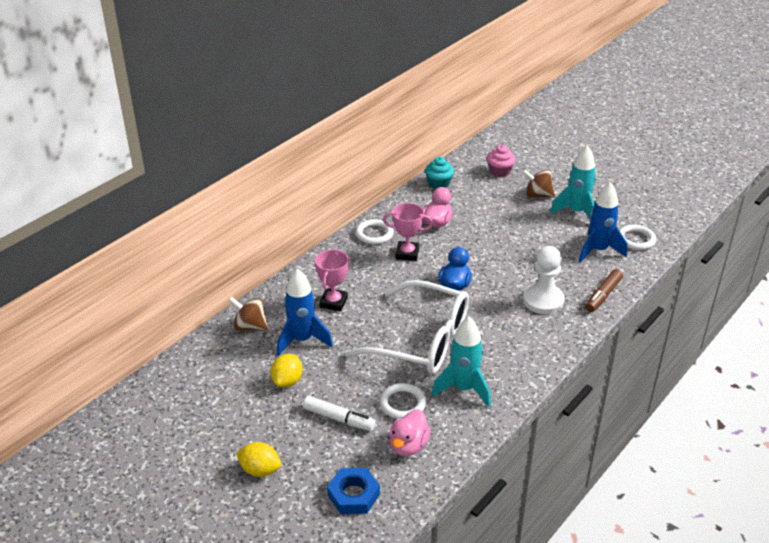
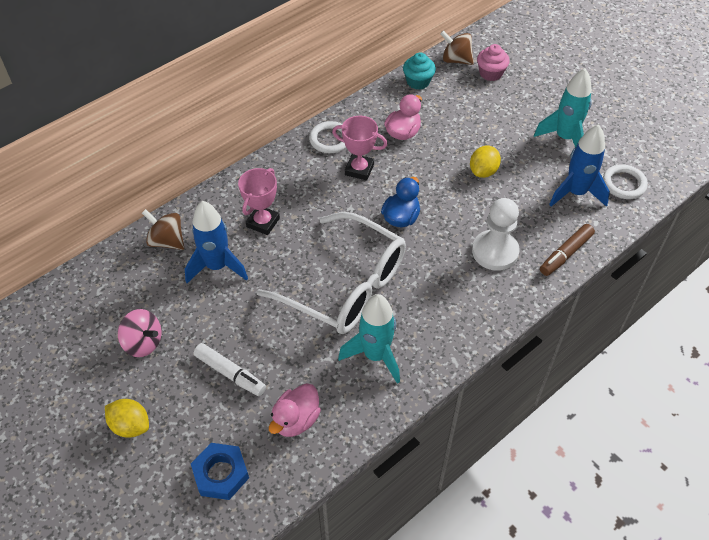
camera: 10 degrees right, 15 degrees up
(252, 406) = (143, 343): none -> pink spinning top
(287, 381) = (188, 317): yellow lemon -> yellow lemon (483, 171)
(403, 404) = (304, 365): white ring -> none
(537, 195) = (525, 110): brown spinning top -> brown spinning top (456, 60)

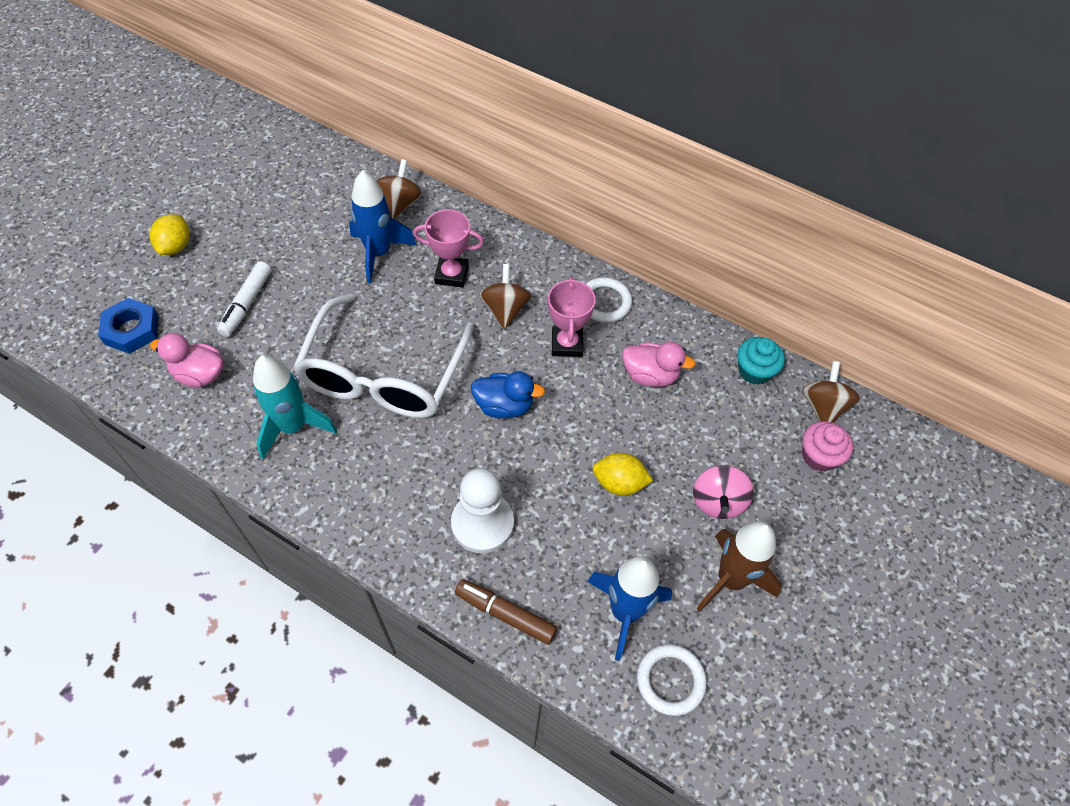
camera: 70 degrees right, 5 degrees up
(143, 343) = (270, 226): pink spinning top -> pink spinning top (717, 501)
(312, 197) = (505, 309): none -> brown spinning top
(564, 138) = (730, 580): turquoise rocket -> brown rocket

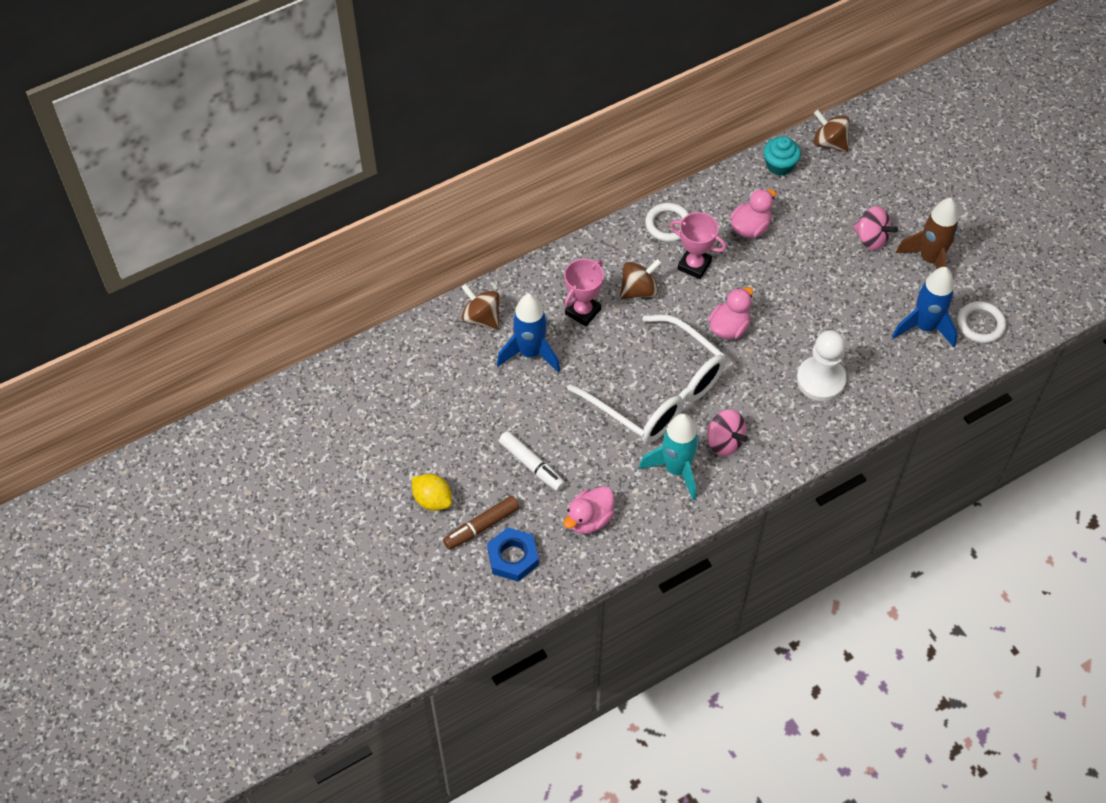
camera: 60 degrees left, 0 degrees up
(350, 458) = (724, 442): none -> pink spinning top
(504, 406) = (729, 327): blue duck -> pink duck
(505, 309) = (639, 290): brown spinning top -> brown spinning top turned 120 degrees clockwise
(505, 614) = (895, 394): brown marker -> brown marker (481, 526)
(619, 483) = (829, 287): yellow lemon -> none
(819, 456) = (865, 166): pink cupcake -> none

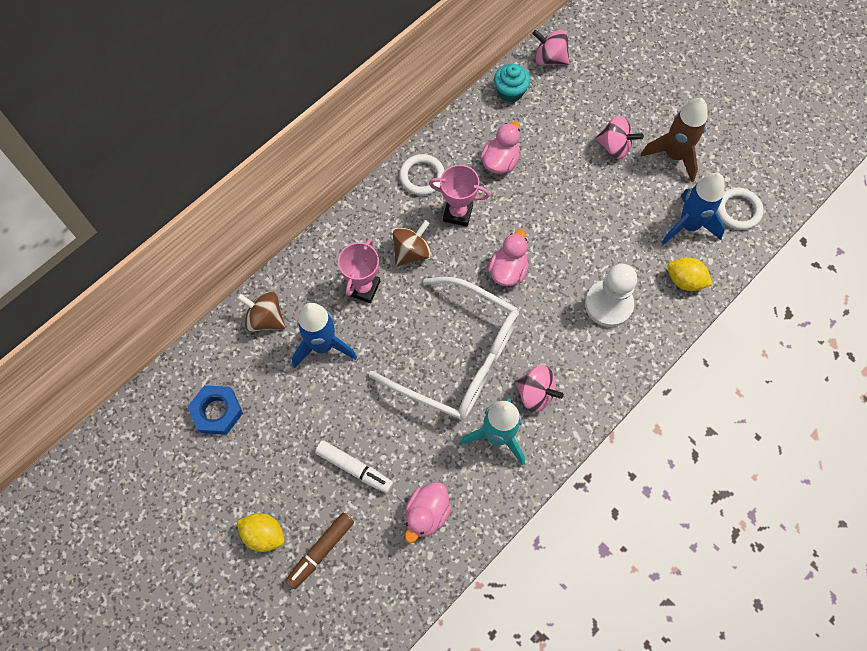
camera: 15 degrees left, 10 degrees up
(513, 557) = (361, 577): blue nut -> blue nut (217, 411)
(829, 142) = (549, 59): brown spinning top -> pink spinning top
(905, 376) = (685, 281): none -> yellow lemon

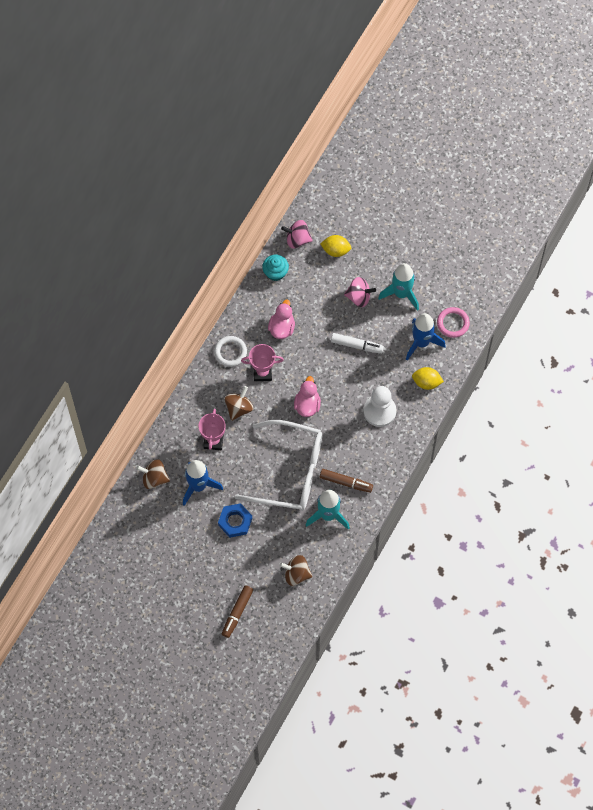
camera: 15 degrees left, 0 degrees up
(217, 411) = (143, 546): blue nut -> blue nut (235, 521)
(264, 534) = (198, 612): yellow lemon -> yellow lemon (335, 250)
(354, 468) = (243, 558): white marker -> white marker (356, 345)
(426, 514) = (296, 574): pink duck -> brown spinning top
(535, 394) = (346, 482): pink spinning top -> brown marker
(673, 156) = (401, 294): brown rocket -> turquoise rocket
(738, 210) = (453, 323): white ring -> pink ring

